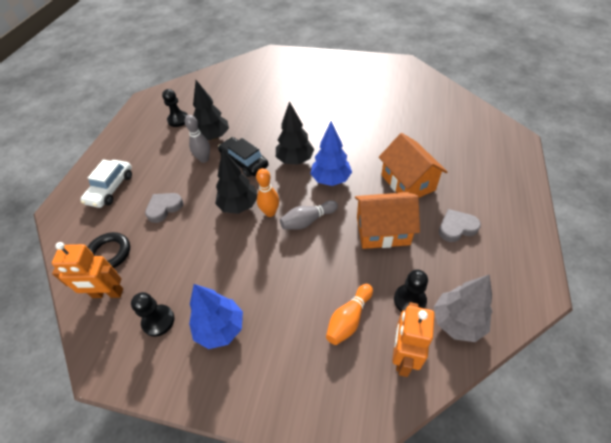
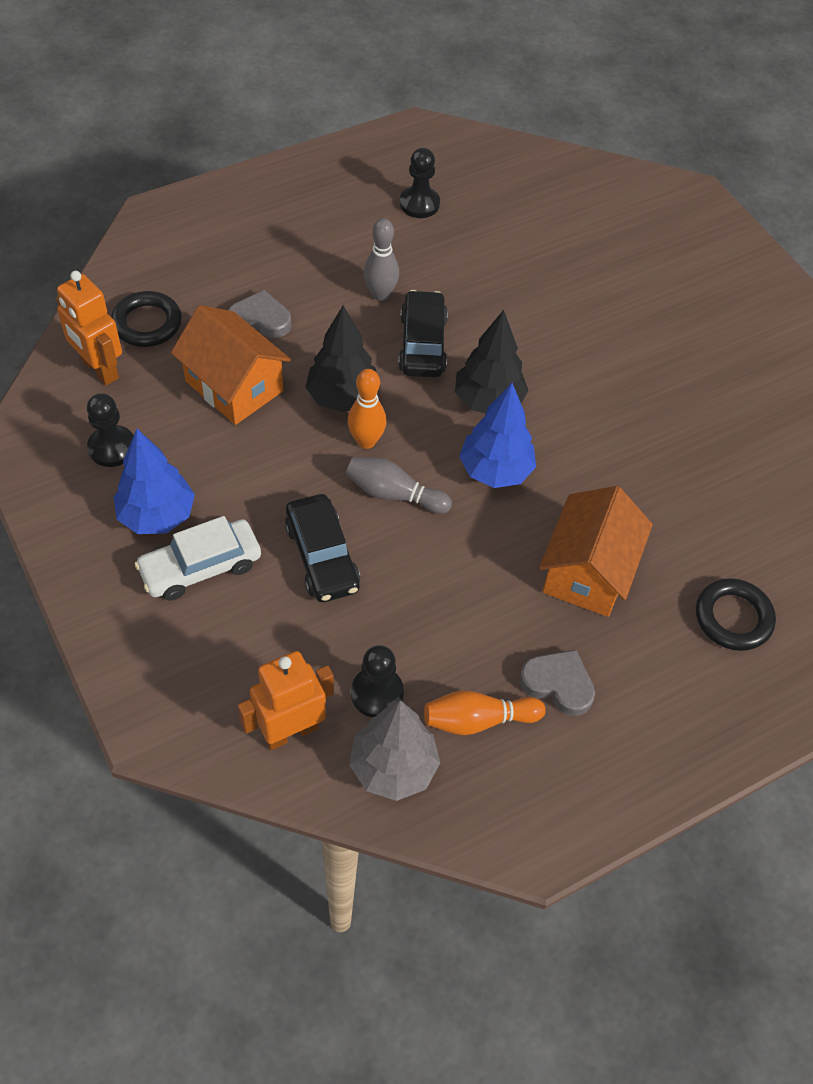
camera: 40 degrees right, 5 degrees up
(111, 188) = (233, 238): white car -> white car (201, 567)
(213, 137) = (431, 271): black tree -> none
(314, 271) = (322, 556): none -> black car
(349, 319) = (288, 641): orange bowling pin -> orange bowling pin (478, 720)
(382, 231) = (463, 594): orange house -> orange house (234, 386)
(466, 154) = (733, 618): none -> black ring

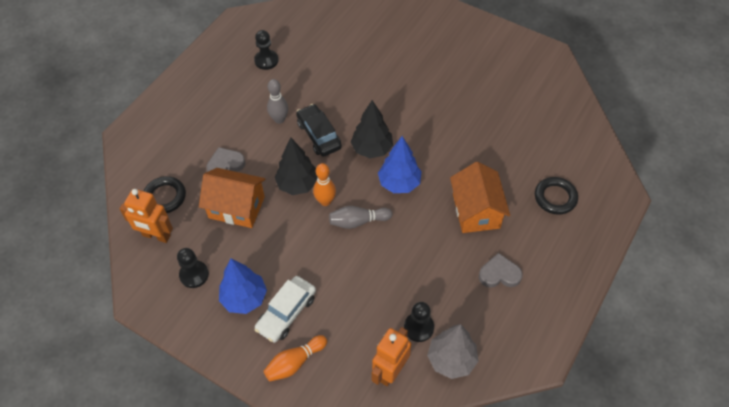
camera: 25 degrees left, 0 degrees up
(322, 556) = (344, 273): black car -> none
(478, 720) = (474, 313): orange bowling pin -> orange bowling pin (295, 362)

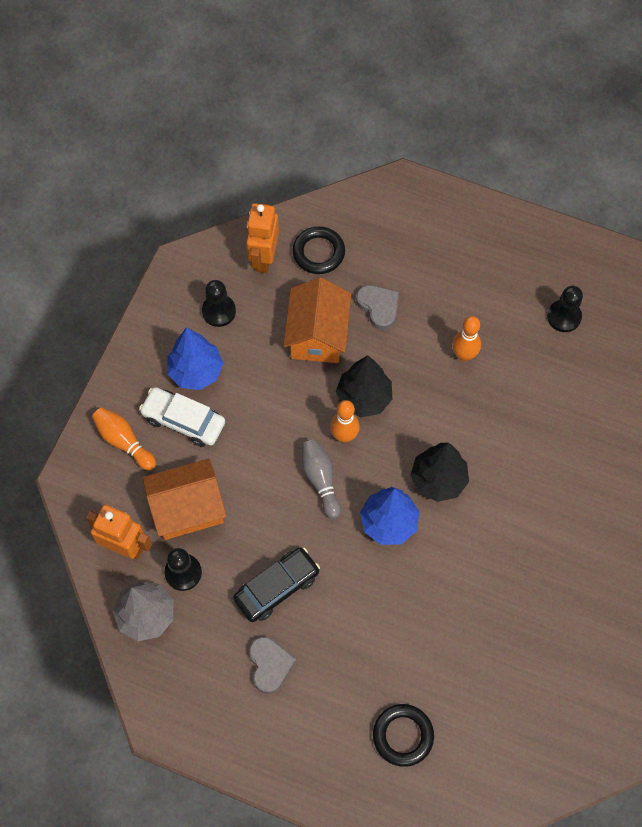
camera: 80 degrees right, 10 degrees up
(279, 119) = (464, 355): grey bowling pin -> orange bowling pin
(319, 135) = (447, 409): black car -> black car (277, 587)
(476, 211) = (362, 628): orange house -> orange house (187, 508)

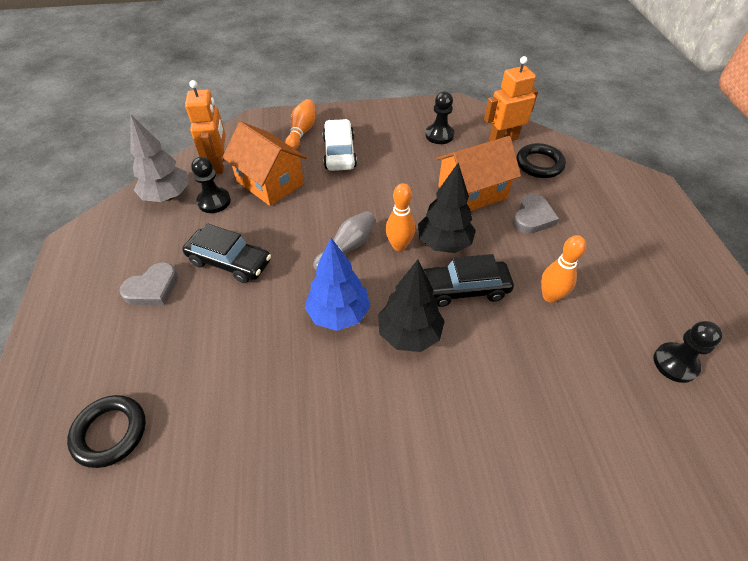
camera: 60 degrees right, 15 degrees down
(196, 371) = (383, 143): blue tree -> none
(420, 413) = (464, 289): none -> black car

